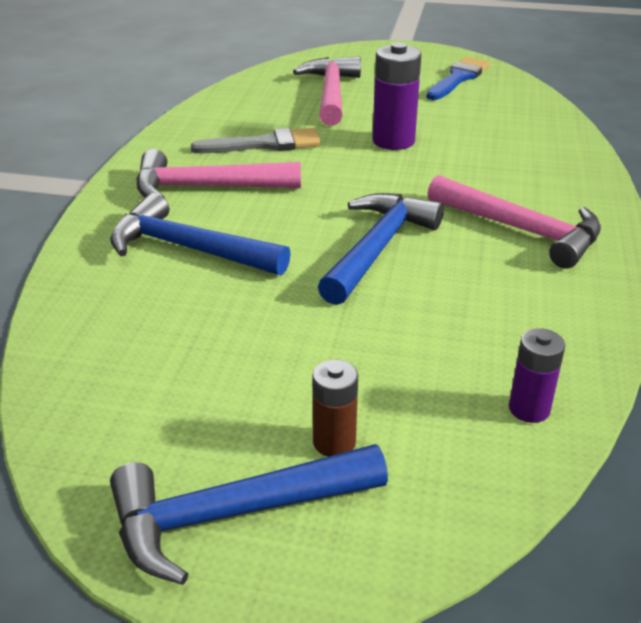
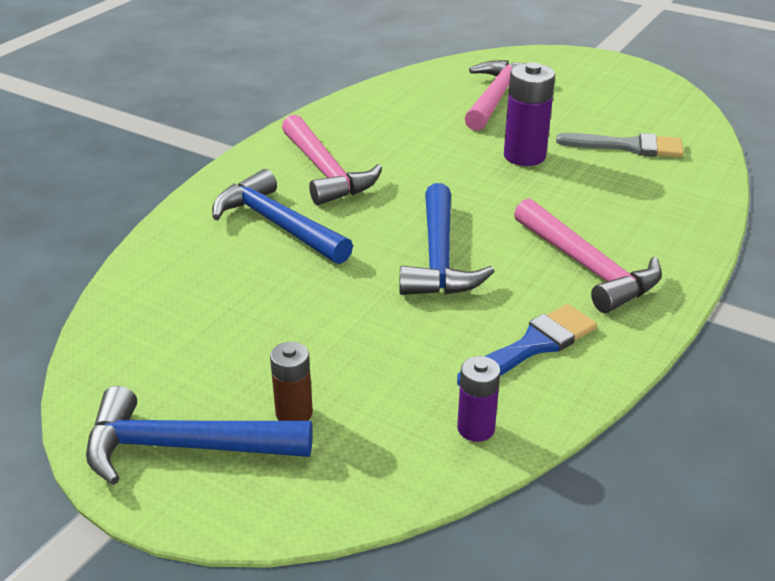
camera: 20 degrees right, 0 degrees up
(207, 188) = (325, 171): pink hammer -> pink hammer turned 135 degrees counterclockwise
(265, 144) = (402, 139): grey brush -> grey brush (628, 146)
(377, 248) = (439, 257): blue hammer -> blue hammer turned 135 degrees clockwise
(458, 78) = (636, 100): blue brush -> blue brush (533, 346)

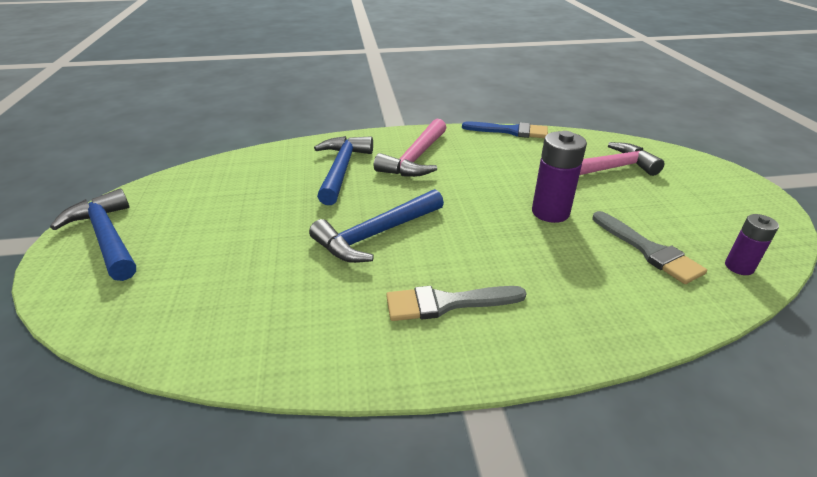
camera: 50 degrees right, 0 degrees up
(294, 413) = (160, 257): brown battery -> none
(476, 428) = (192, 337): purple battery -> purple battery (739, 267)
(533, 346) = (313, 321): blue brush -> blue brush (510, 131)
(587, 267) = (446, 303): pink hammer -> grey brush

